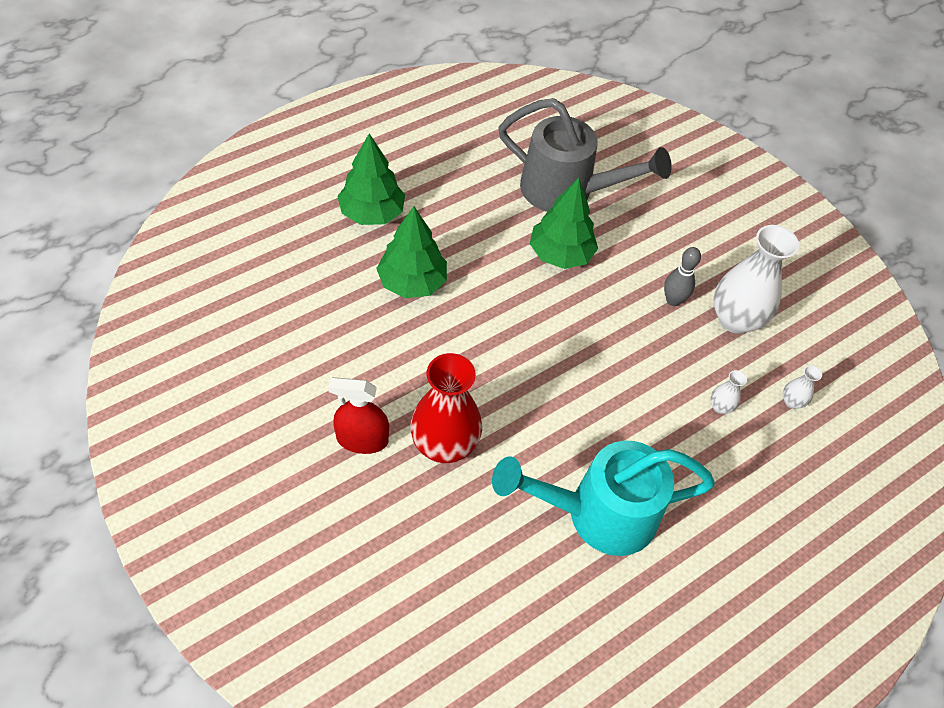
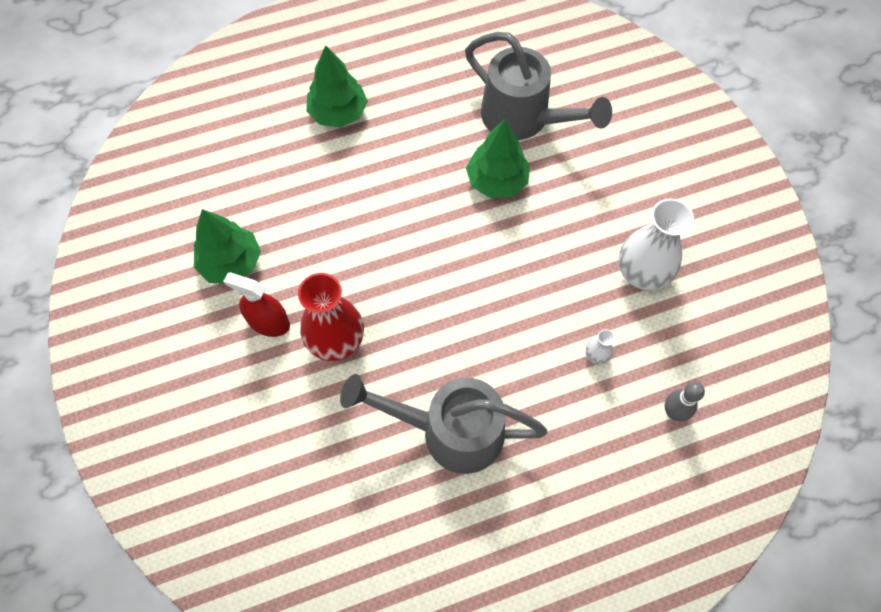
camera: 20 degrees right, 10 degrees up
(412, 282) = (354, 185): green tree -> green tree (231, 263)
(599, 514) = (450, 431): turquoise watering can -> grey watering can
(673, 300) = (588, 244): grey bowling pin -> grey bowling pin (673, 412)
(792, 402) = (667, 364): white vase -> none

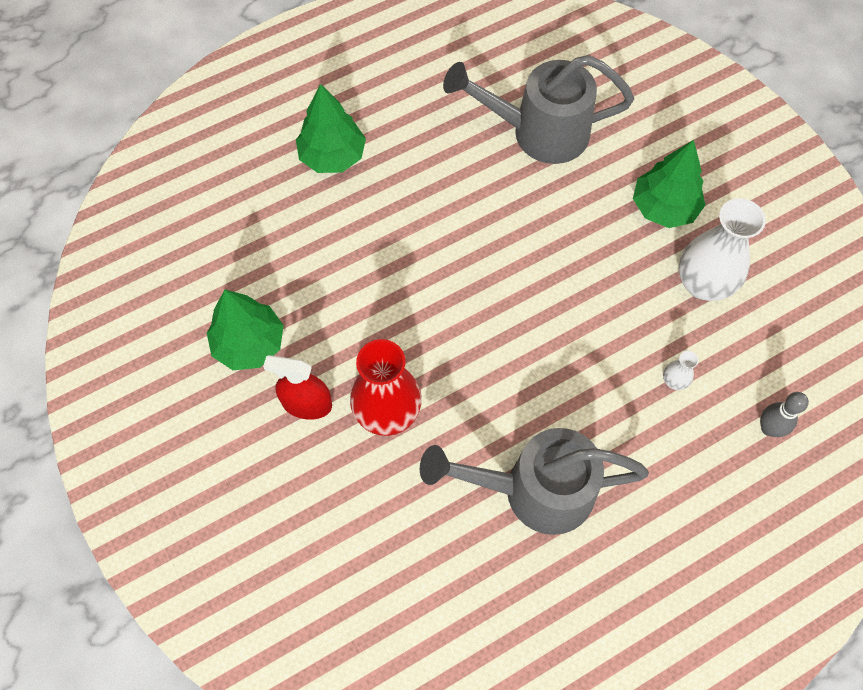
camera: 10 degrees left, 0 degrees up
(497, 181) = (525, 206): green tree -> green tree (664, 207)
(523, 118) = (539, 132): grey watering can -> grey watering can turned 150 degrees clockwise

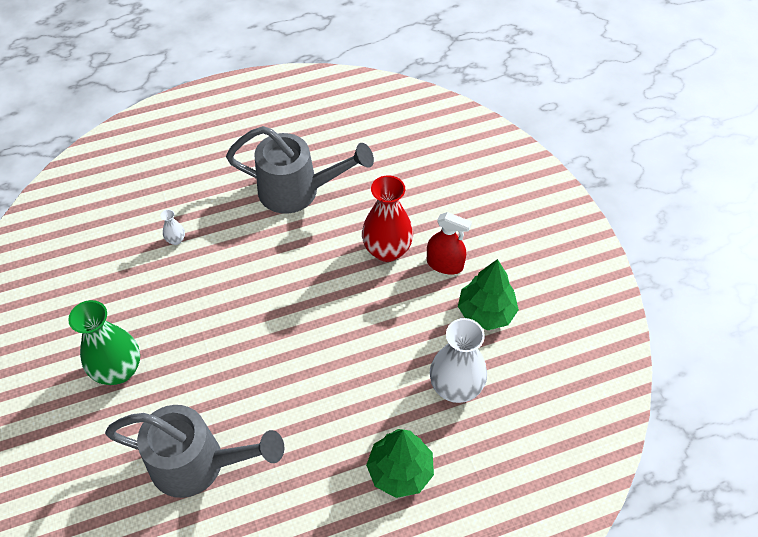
camera: 170 degrees left, 10 degrees down
(664, 207) = (118, 370): green tree -> green vase
(703, 284) = (119, 303): white vase -> white vase (455, 387)
(769, 428) = (127, 202): grey bowling pin -> none

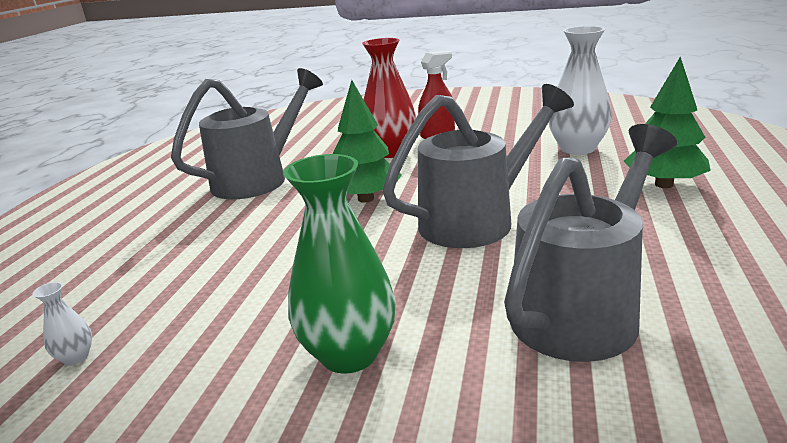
camera: 55 degrees left, 30 degrees down
(176, 240) = (200, 260): white vase -> white vase (76, 357)
(287, 366) = (477, 220): none -> grey watering can
(486, 312) = (506, 128): green tree -> green tree (366, 199)

